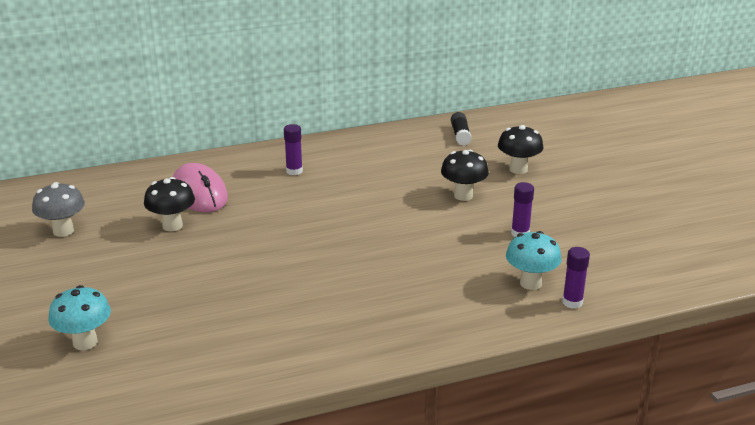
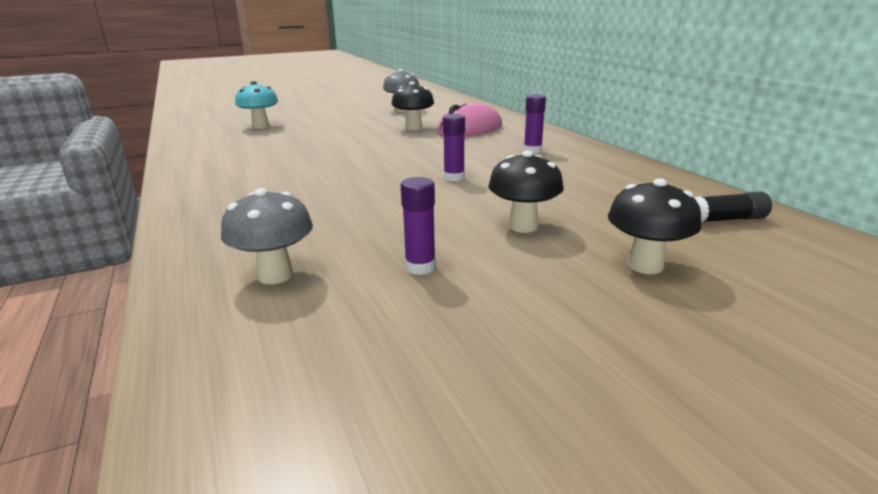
camera: 85 degrees right, 5 degrees down
(530, 283) = (275, 275): turquoise mushroom -> grey mushroom
(572, 302) = (207, 309): purple glue stick -> purple glue stick (454, 178)

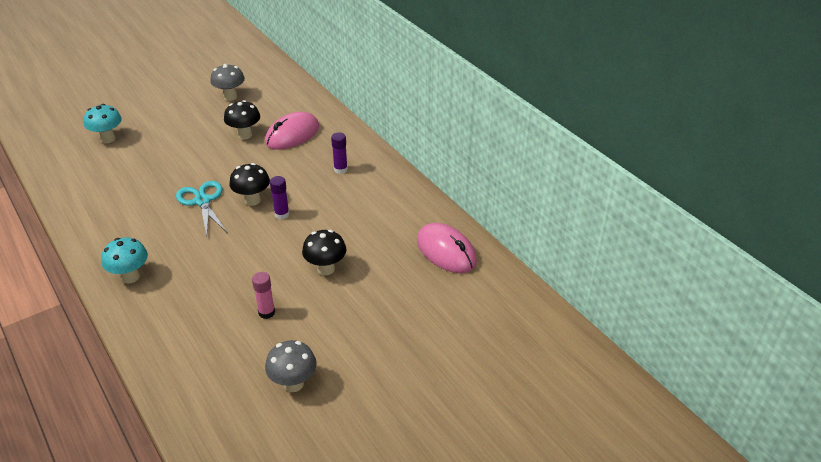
camera: 10 degrees left, 15 degrees up
(219, 218) = (130, 277): none -> turquoise mushroom
(275, 275) = (187, 327): grey mushroom -> grey mushroom (293, 384)
(349, 165) = (202, 201): none -> turquoise scissors
(420, 267) = (266, 312): purple glue stick -> pink glue stick
(645, 265) = (388, 299): black mushroom -> black mushroom (252, 200)
(725, 219) = (446, 251): black glue stick -> pink mouse

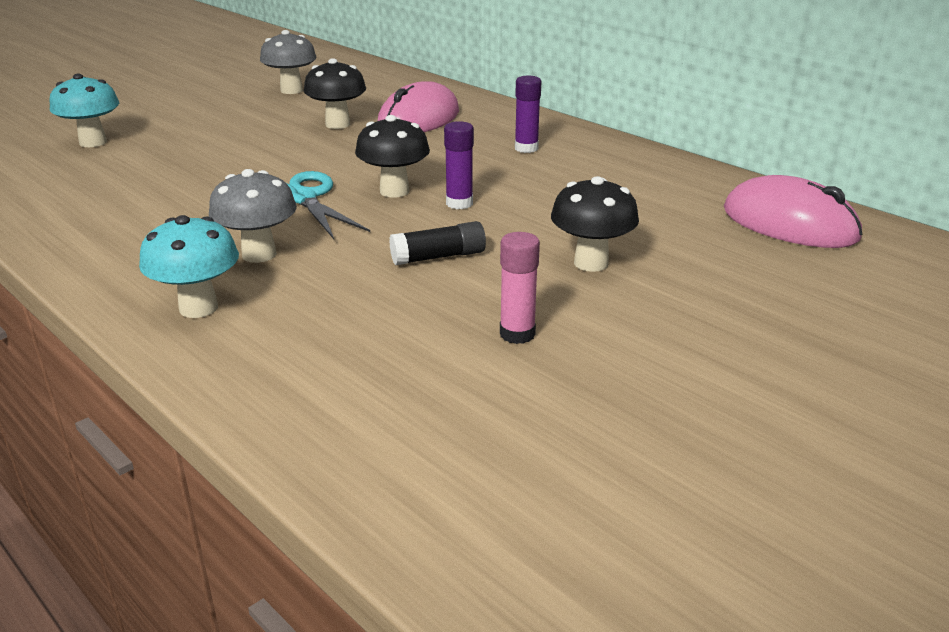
camera: 10 degrees left, 10 degrees down
(253, 255) = (439, 257): none -> black glue stick
(293, 384) = (657, 445): grey mushroom -> grey mushroom (259, 254)

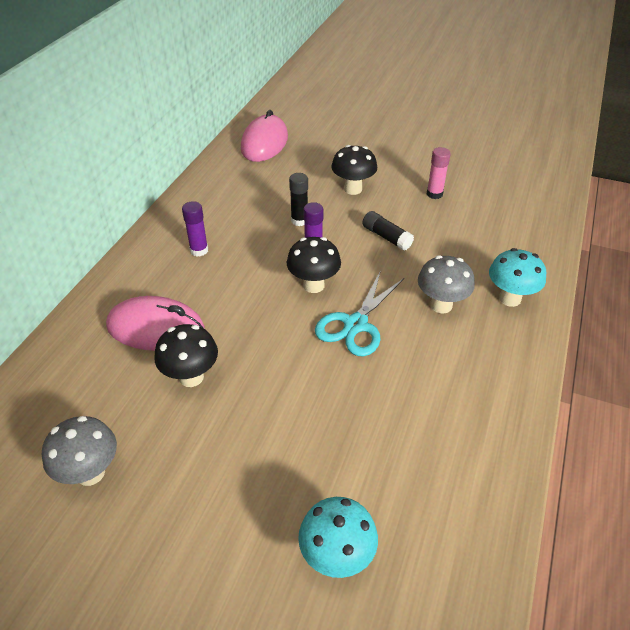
camera: 115 degrees left, 15 degrees up
(537, 208) = (299, 220): none -> black glue stick

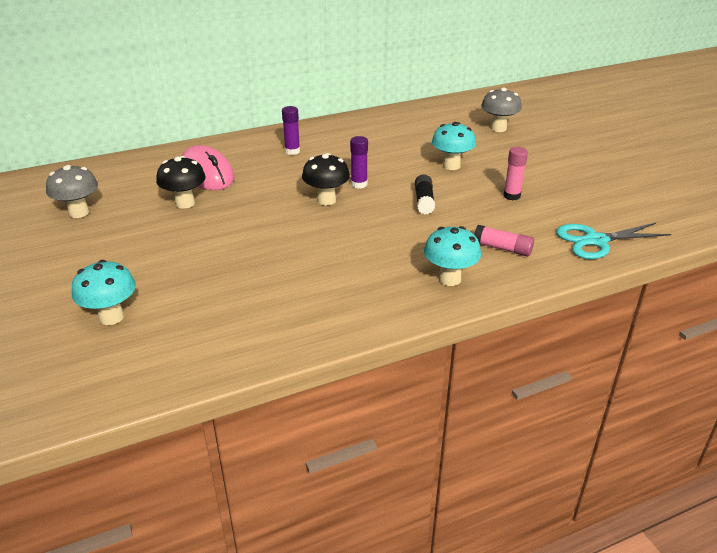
camera: 45 degrees right, 10 degrees down
(264, 143) = (436, 116): pink mouse -> none
(299, 220) = (380, 165): black glue stick -> none
(353, 189) = (451, 166): black mushroom -> turquoise mushroom
(356, 324) = (314, 232): turquoise scissors -> turquoise scissors (596, 241)
(441, 305) = (390, 254): grey mushroom -> grey mushroom (498, 128)
(498, 247) = (502, 248): none -> pink glue stick

